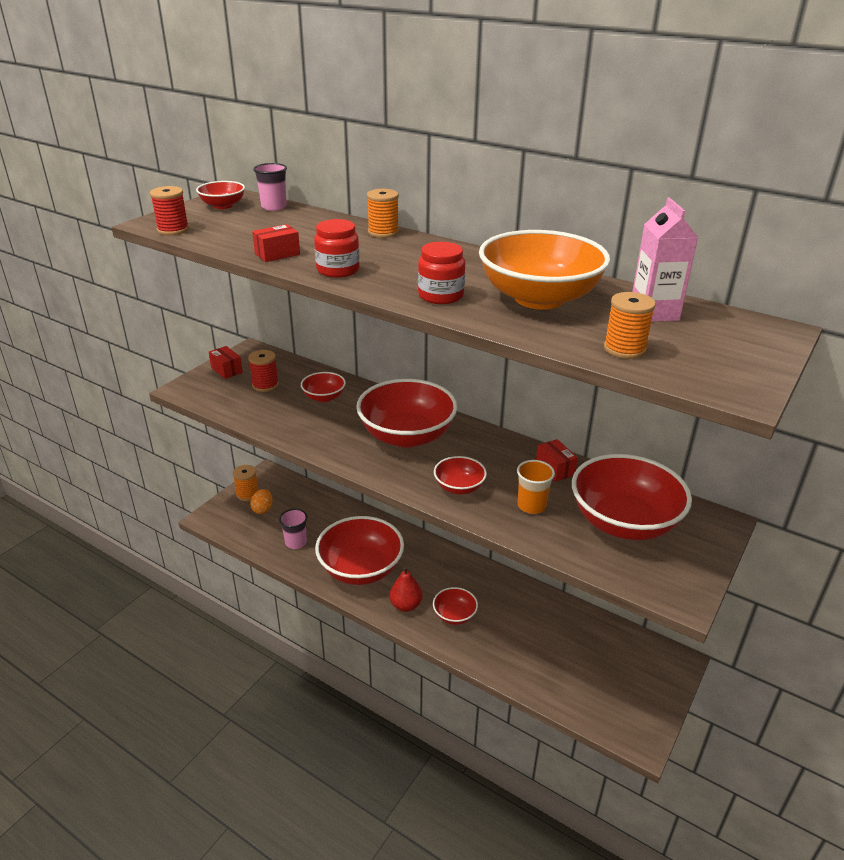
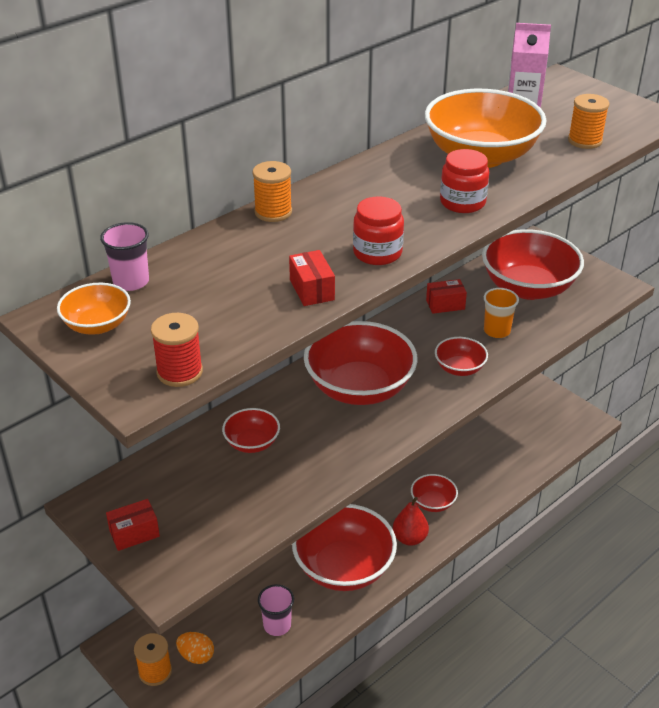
camera: 75 degrees left, 5 degrees up
(223, 206) = (97, 325): red bowl -> orange bowl
(265, 385) = (196, 495): red spool -> none

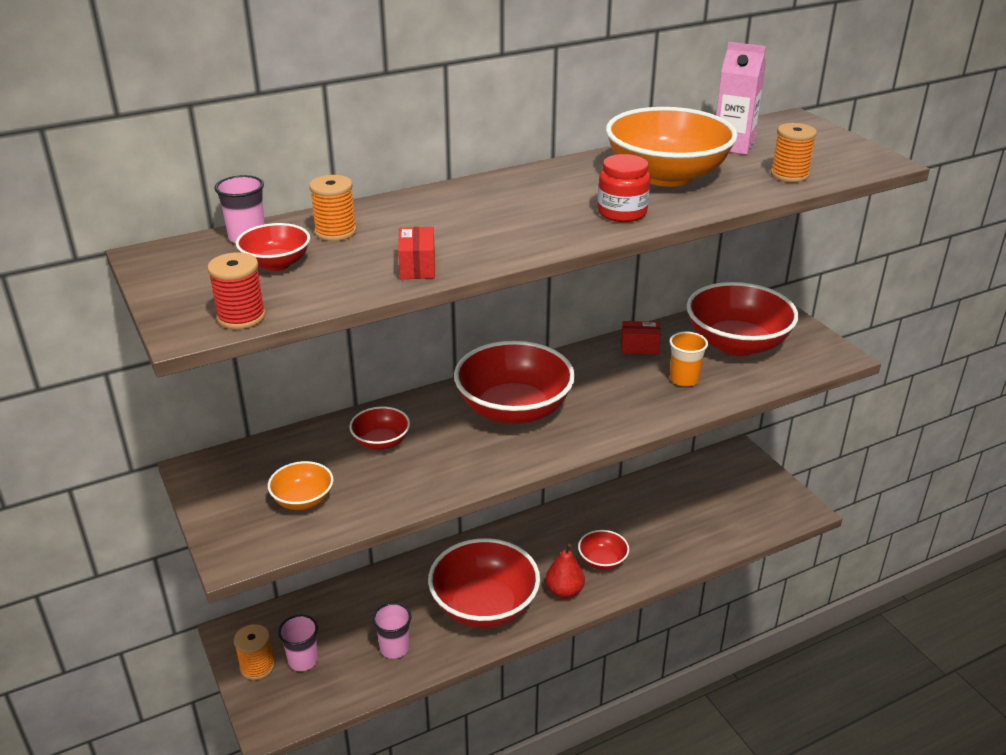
camera: 15 degrees right, 5 degrees down
(97, 325) = (191, 268): orange bowl -> orange bowl (303, 500)
(134, 533) = (227, 503): red box -> none
(196, 656) = (303, 660): orange egg -> pink cup
(273, 212) = (422, 198): orange spool -> orange spool (335, 232)
(377, 253) = (505, 244): red jar -> none
(459, 368) = (627, 408): red bowl -> red bowl (276, 264)

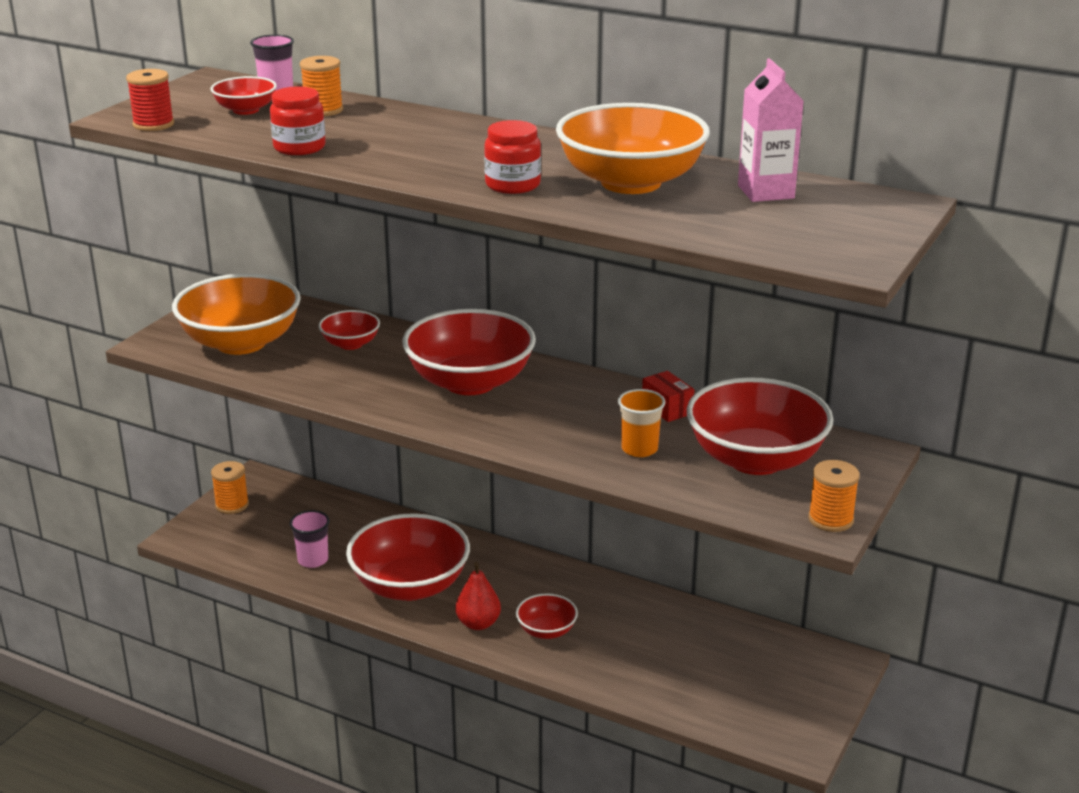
camera: 55 degrees right, 5 degrees down
(303, 500) = (241, 343): orange bowl -> orange bowl, size x2.06
(303, 660) = (257, 522): pink cup -> none
(417, 266) = (299, 147): red box -> red jar
(789, 175) = (730, 229): orange spool -> orange spool (830, 519)

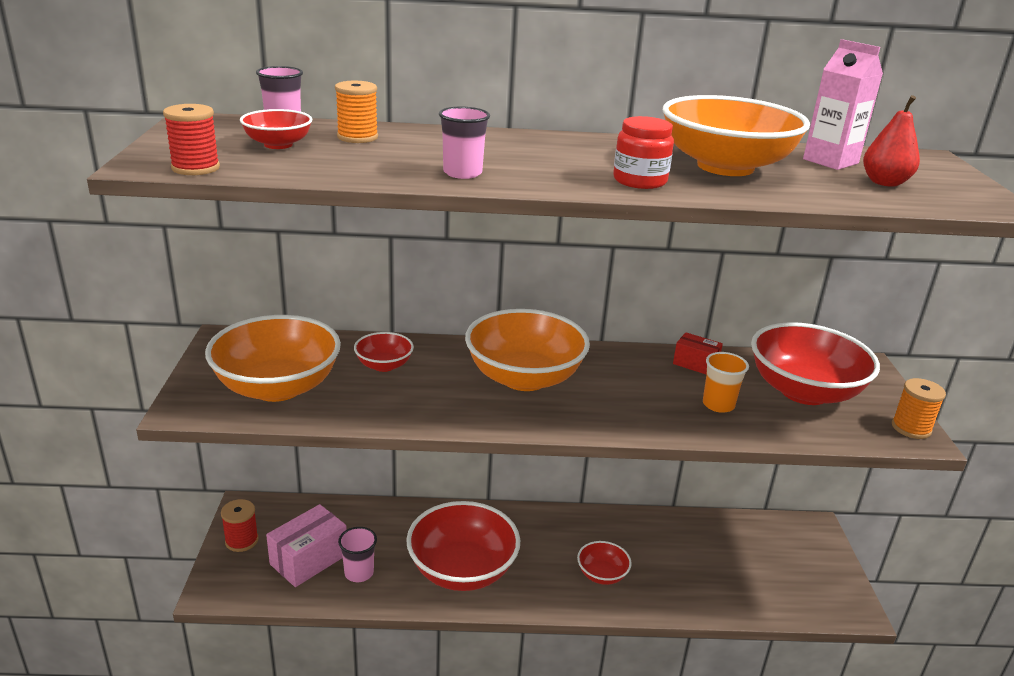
camera: 30 degrees left, 0 degrees up
(232, 505) = (241, 541): orange spool -> red spool
(278, 536) = (309, 559): none -> pink box
(299, 147) = (389, 172): red jar -> none
(361, 156) = (462, 173): none -> pink cup
(470, 382) = (524, 377): red bowl -> orange bowl
(478, 623) = (545, 587): red pear -> red pear (884, 183)

